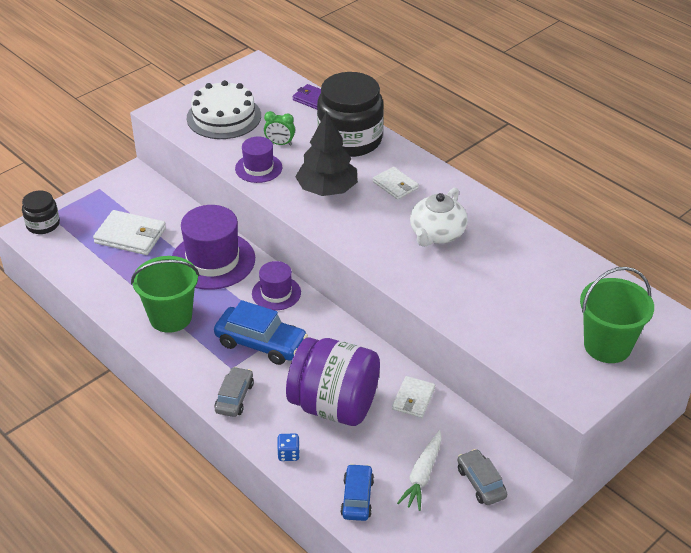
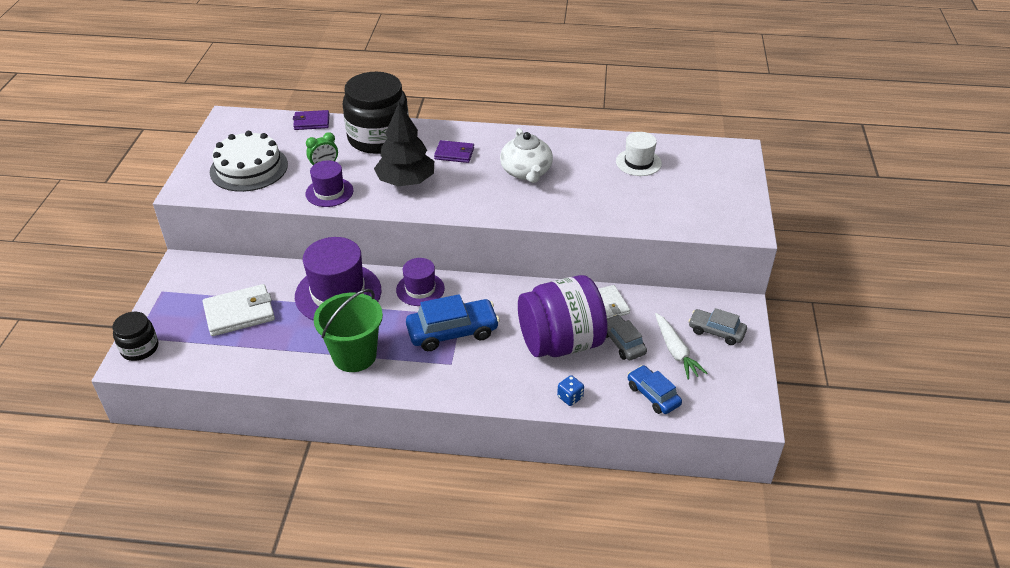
camera: 40 degrees left, 0 degrees up
(234, 397) = (480, 383): grey car -> grey car (622, 343)
(395, 185) = (454, 154): white wallet -> purple wallet
(552, 279) = (638, 162): none -> white hat
(607, 346) = (722, 186): green bucket -> none

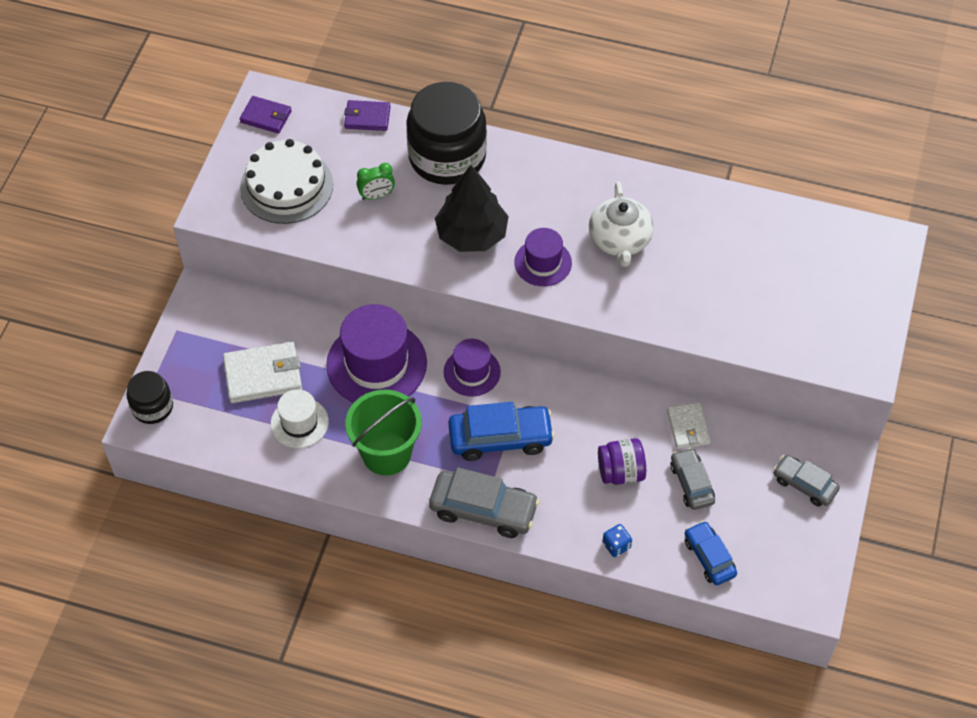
camera: 10 degrees right, 15 degrees up
(329, 192) = (379, 239): purple hat -> purple hat (543, 263)
(447, 386) = (483, 509): none -> grey car
(454, 154) = (536, 197): purple wallet -> purple wallet (266, 117)
(560, 343) = (620, 472): purple jar -> purple jar, size x0.52
(638, 162) = (762, 244): white hat -> white hat (299, 423)
(675, 351) = (750, 504): white carrot -> none

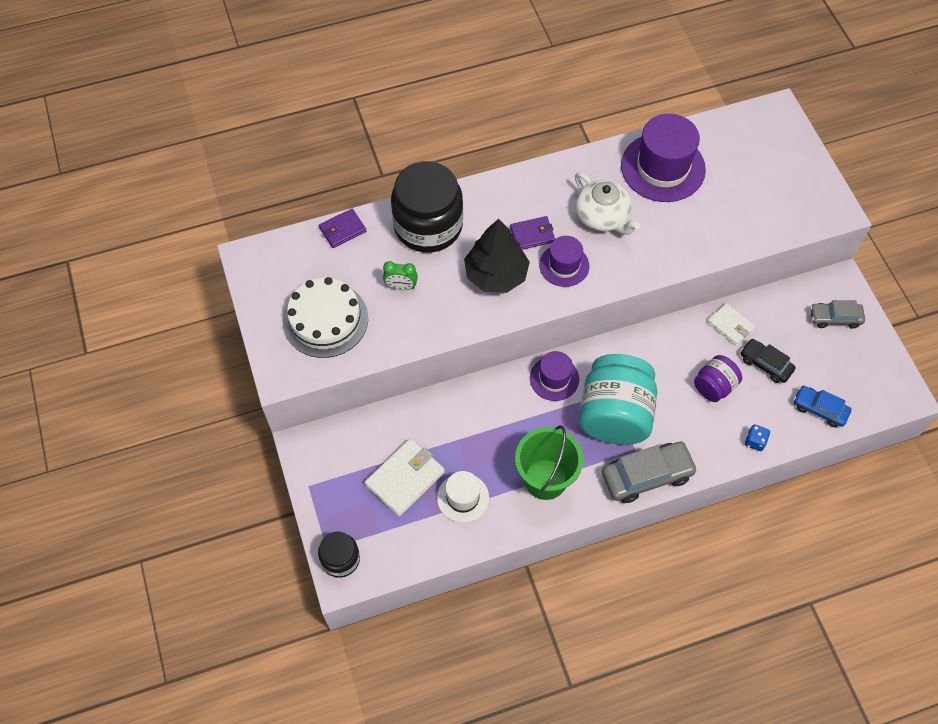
camera: 35 degrees left, 5 degrees up
(266, 117) = (262, 274): purple wallet -> purple wallet (532, 235)
(376, 196) = (401, 286): green clock -> green clock turned 60 degrees clockwise
(376, 364) = (481, 416): purple hat -> purple hat (662, 167)
(500, 438) = (614, 415): blue car -> turquoise jar
(691, 483) = (765, 364): grey car -> black car

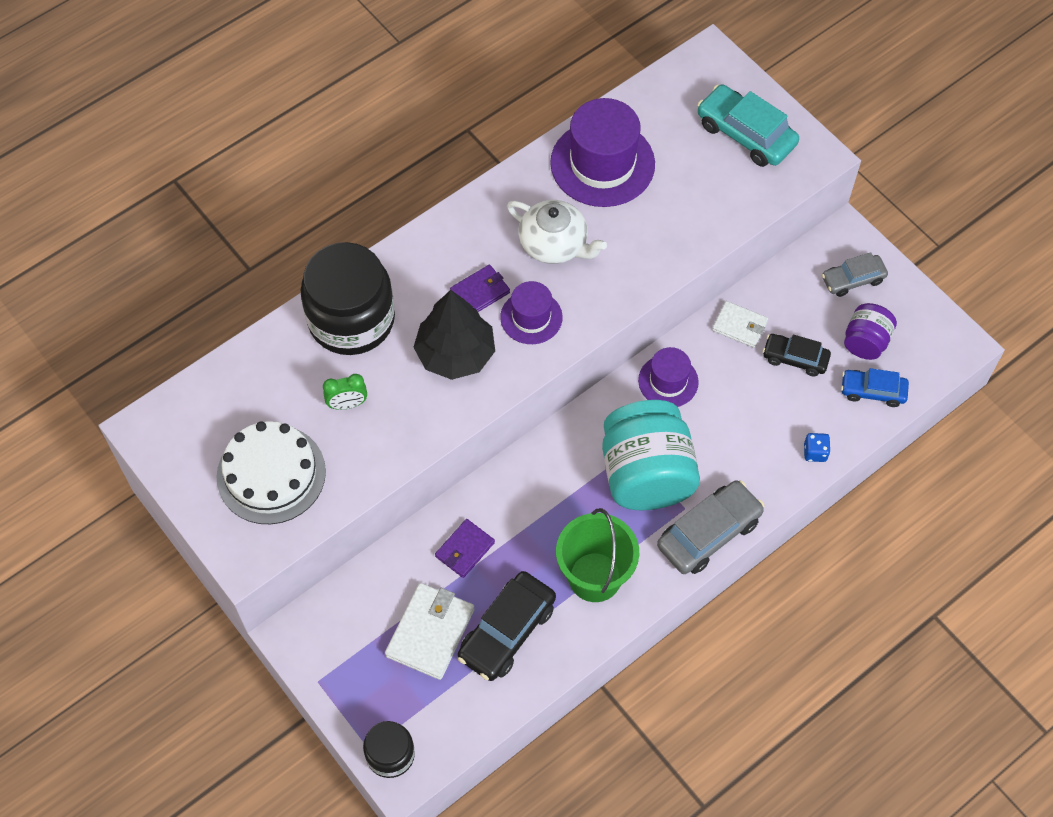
camera: 20 degrees left, 0 degrees up
(342, 230) = (248, 357): purple wallet -> purple wallet (464, 549)
(463, 498) = (507, 631): white hat -> black car
(554, 378) = (561, 454): purple hat -> purple hat (668, 381)
(714, 386) = (747, 403): purple jar -> purple jar (865, 342)
(784, 178) = (745, 134): none -> turquoise car

